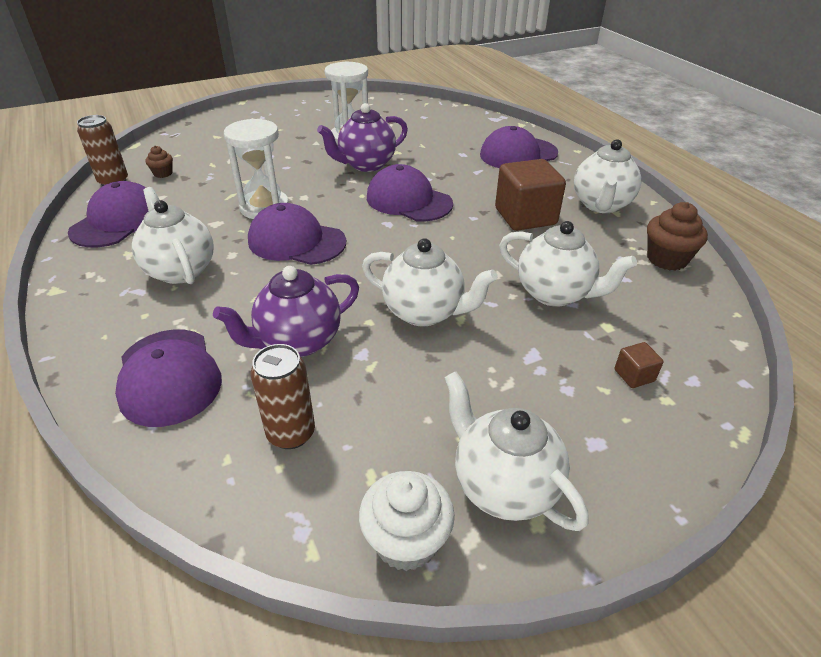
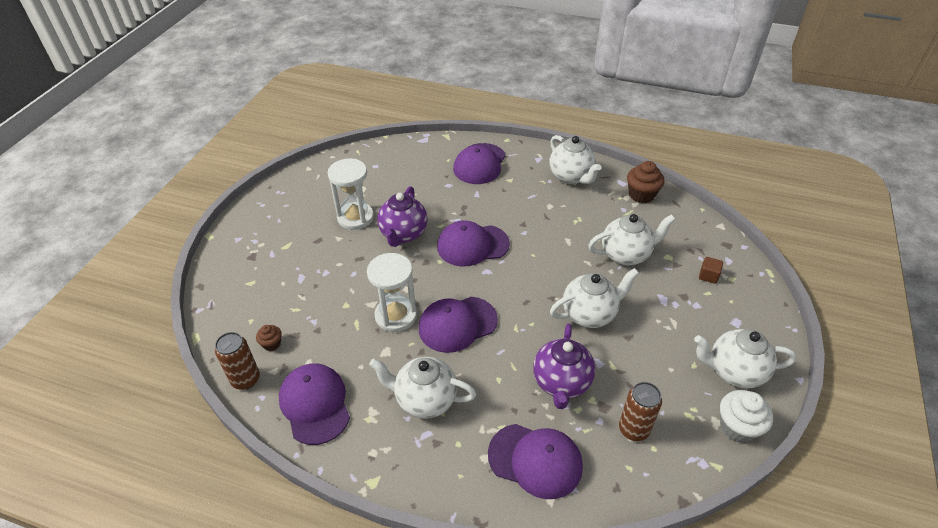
camera: 45 degrees left, 5 degrees up
(525, 216) = (547, 212): brown cube -> none

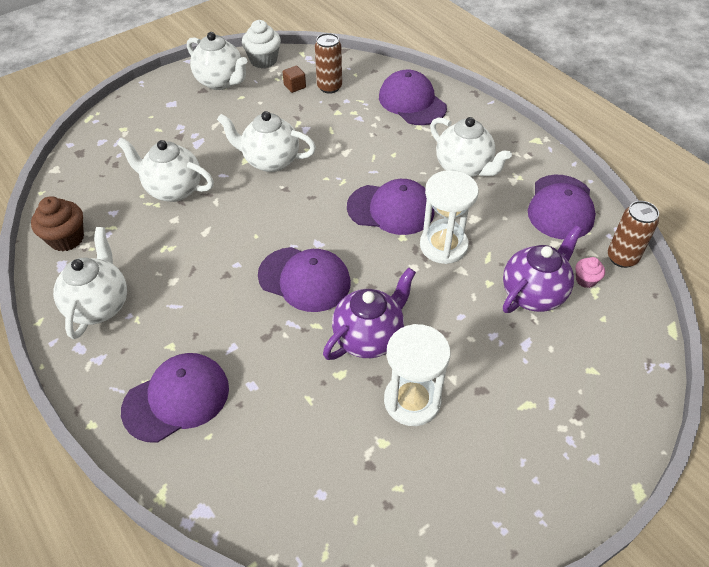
camera: 145 degrees left, 5 degrees up
(272, 344) = (585, 280): brown cupcake -> pink cupcake
(561, 383) = (348, 130): purple teapot -> purple teapot (533, 294)
(708, 276) = (137, 139): brown cube -> brown cube (295, 86)

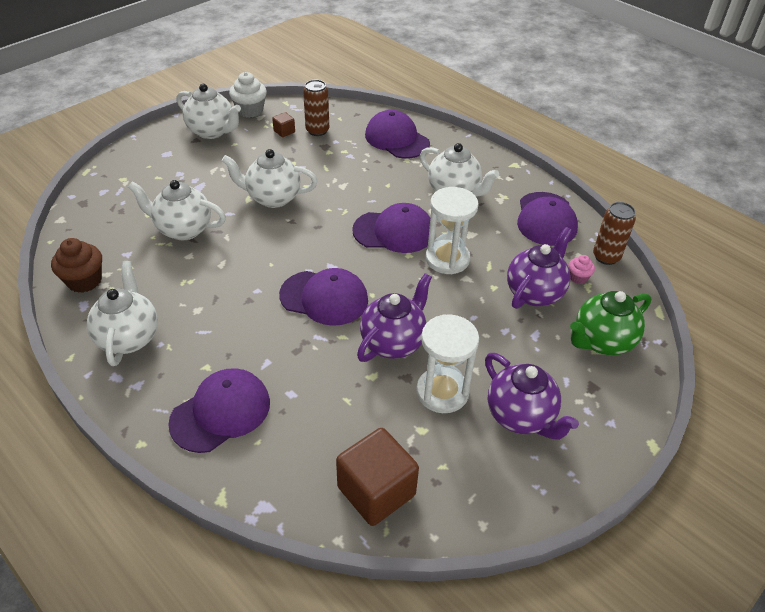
camera: 10 degrees left, 5 degrees down
(322, 508) = (376, 491): none -> brown cube
(493, 439) = (521, 416): none -> purple teapot
(600, 359) = (601, 341): none -> green teapot

